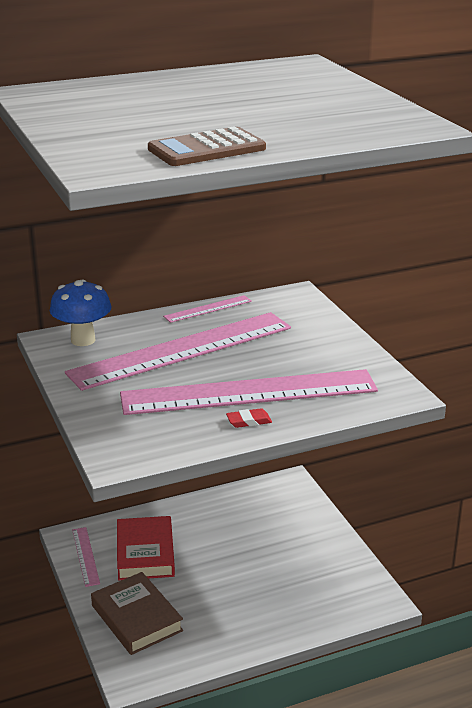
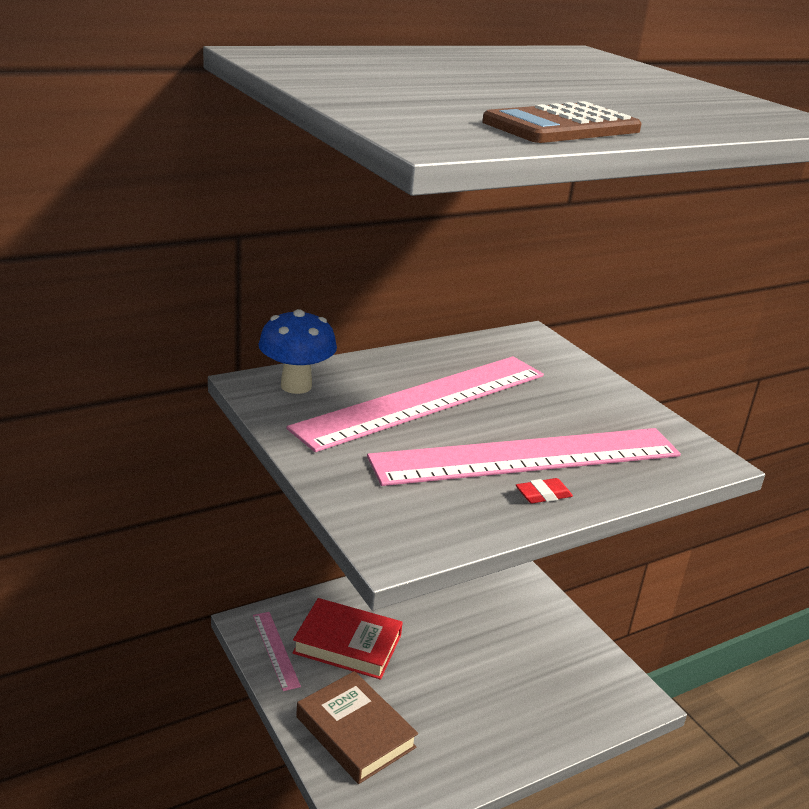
camera: 10 degrees left, 0 degrees up
(145, 553) = (347, 644): red book -> red book turned 60 degrees counterclockwise
(208, 309) = (436, 350): pink ruler -> none

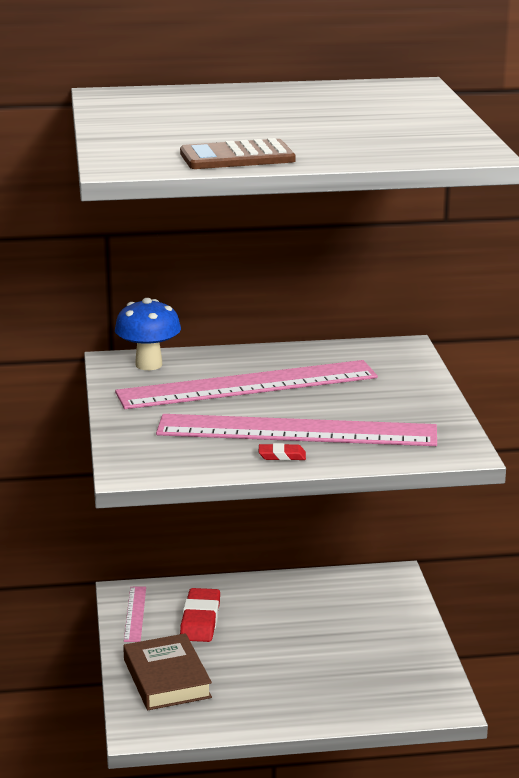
camera: 25 degrees right, 5 degrees down
(347, 644) = (200, 620): red book -> red eraser

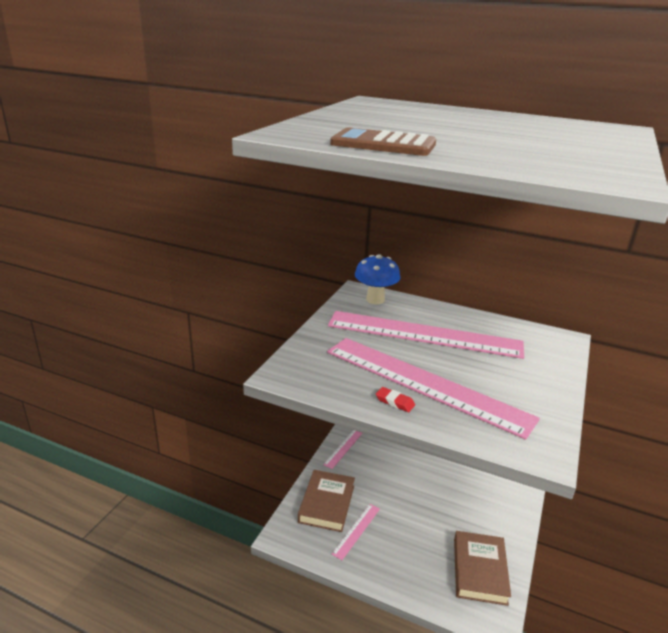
camera: 30 degrees right, 5 degrees up
(200, 620) = (377, 469): red eraser -> none
(229, 689) = (356, 531): none -> pink ruler
(400, 670) = (479, 571): none -> brown book

